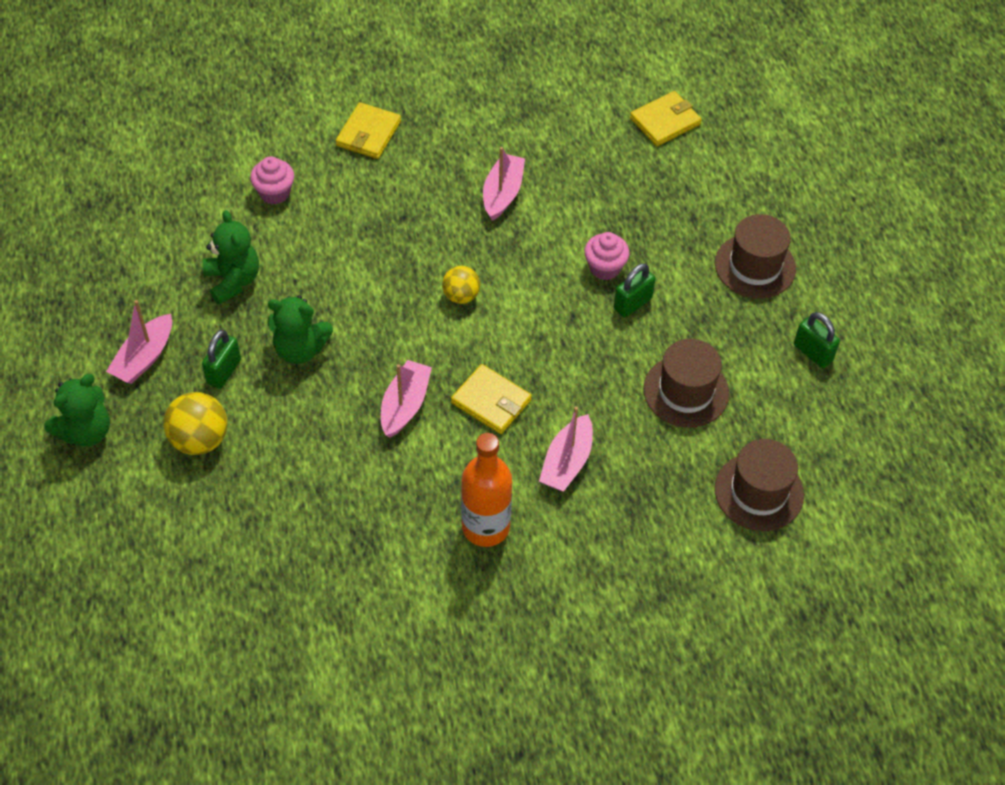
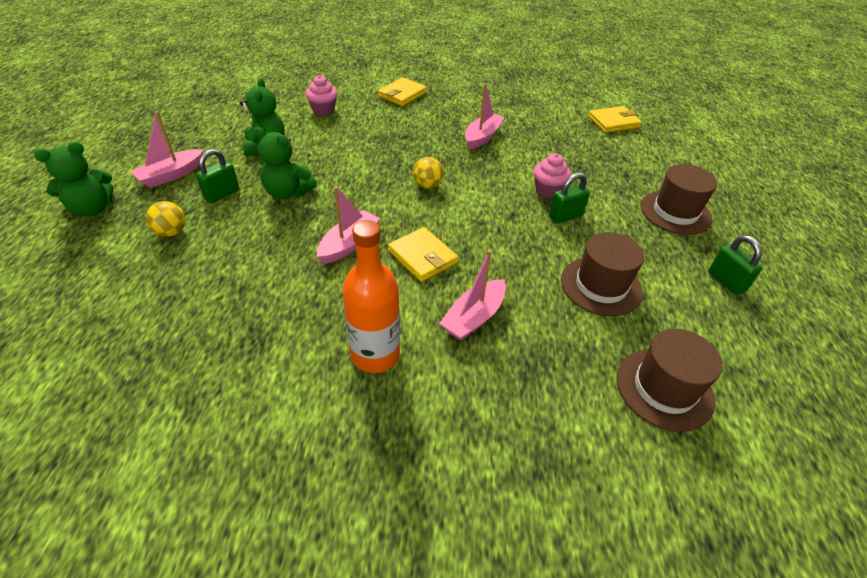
camera: 15 degrees right, 10 degrees down
(199, 440) = (171, 232): yellow ball -> yellow ball, size x0.65

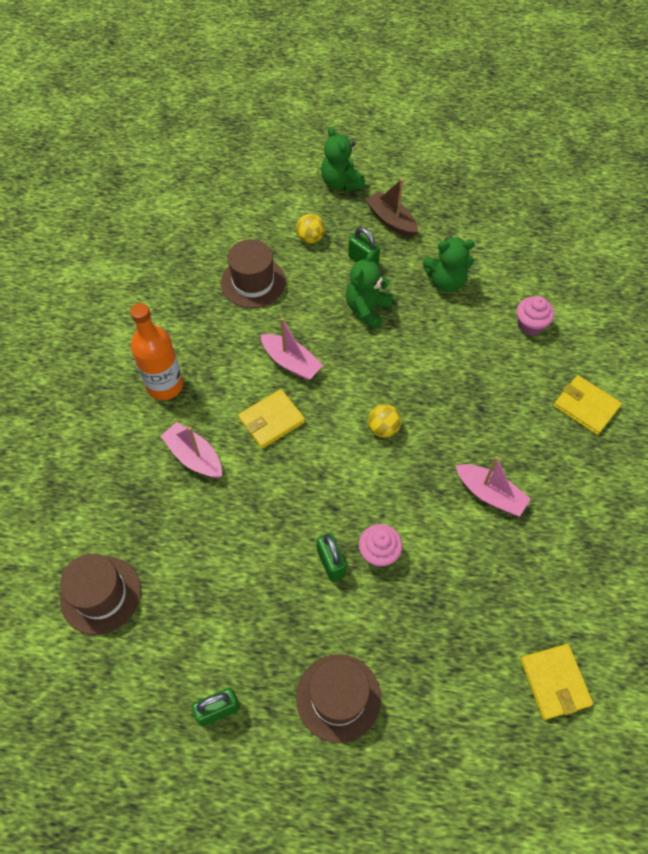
camera: 95 degrees right, 15 degrees up
(171, 175) = (391, 221): pink boat -> brown boat
(601, 286) = (222, 573): brown hat -> brown hat (253, 282)

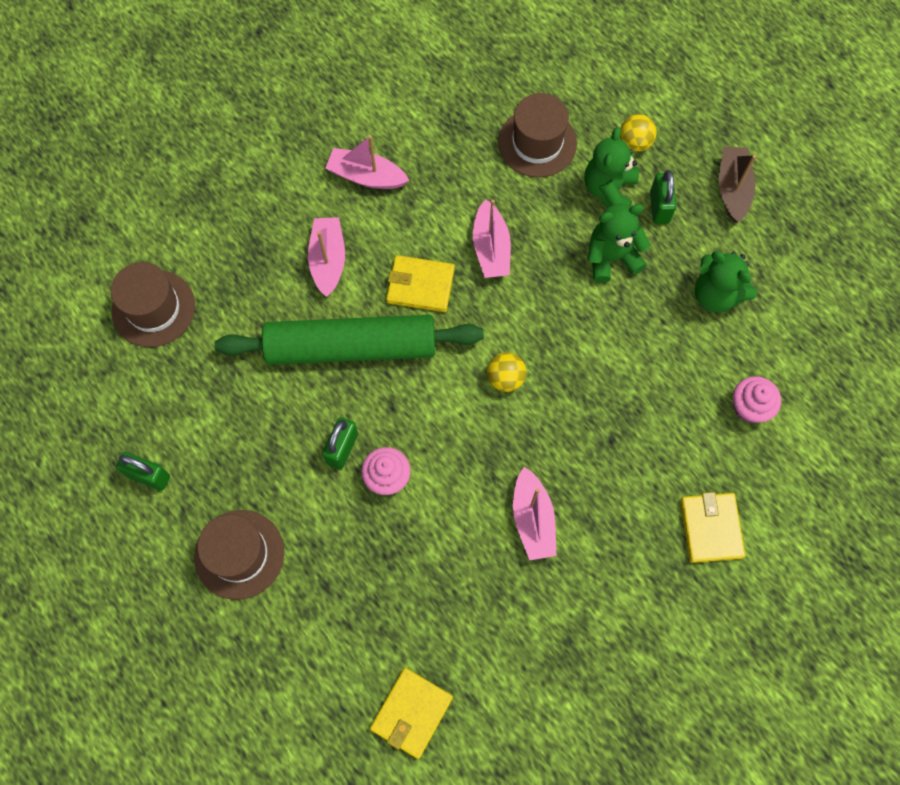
camera: 45 degrees right, 10 degrees up
(165, 385) = (366, 176): orange bottle -> pink boat
(268, 496) = (351, 347): none -> green rolling pin
(341, 183) = (726, 109): green teddy bear -> green teddy bear (608, 190)

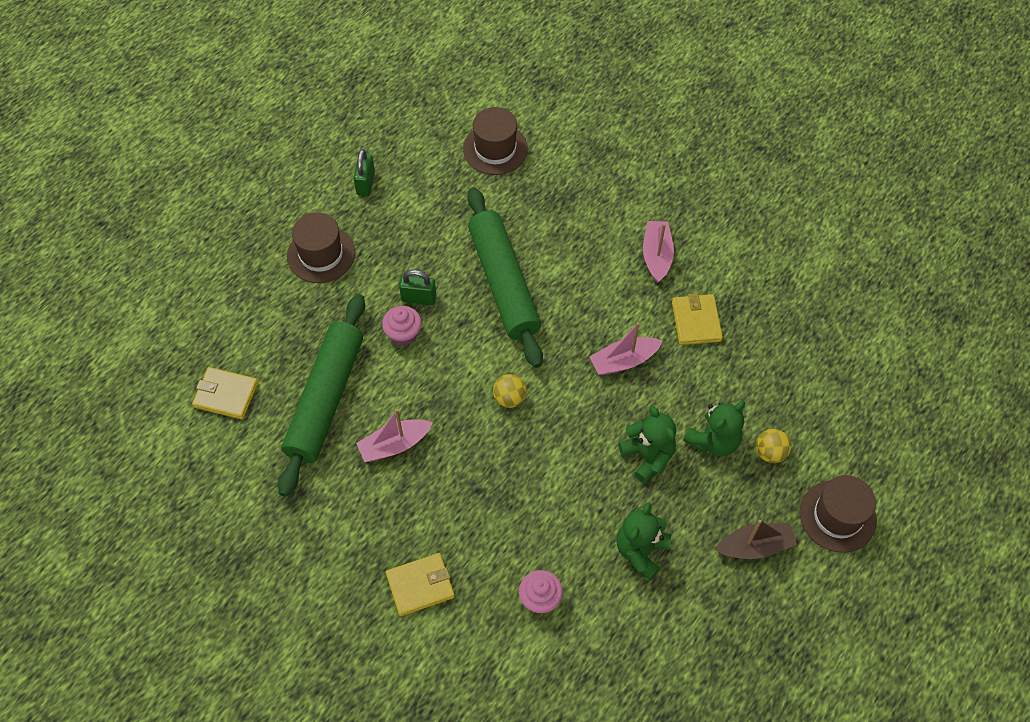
camera: 75 degrees right, 10 degrees down
(328, 260) = (572, 248): pink boat -> none
(420, 285) = (572, 317): yellow wallet -> yellow wallet (696, 321)
(451, 588) = (326, 399): none -> green rolling pin
(537, 143) = (738, 374): brown hat -> brown hat (837, 516)
(608, 190) = (713, 441): green teddy bear -> green teddy bear turned 135 degrees clockwise
(659, 207) = (711, 486): green padlock -> none

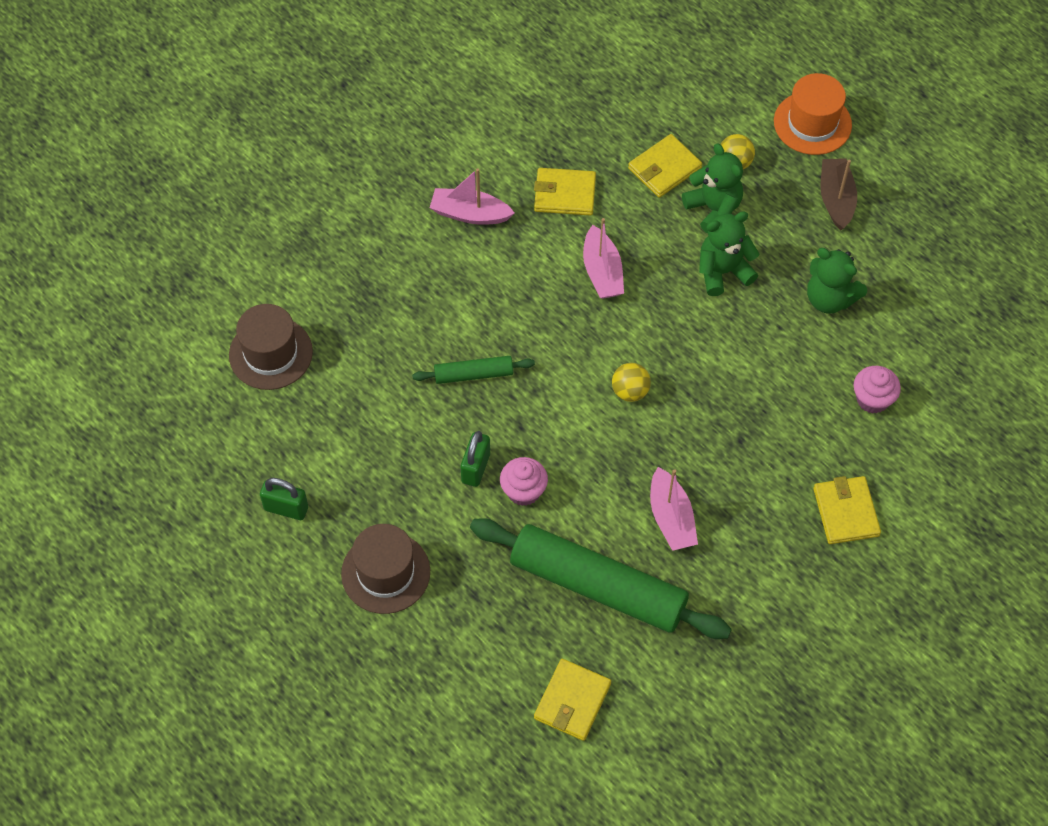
camera: 80 degrees left, 0 degrees up
(503, 283) = (473, 374): green rolling pin -> green rolling pin, size x0.47
(746, 395) = (664, 168): none -> yellow wallet
(837, 516) = (812, 123): brown hat -> orange hat

